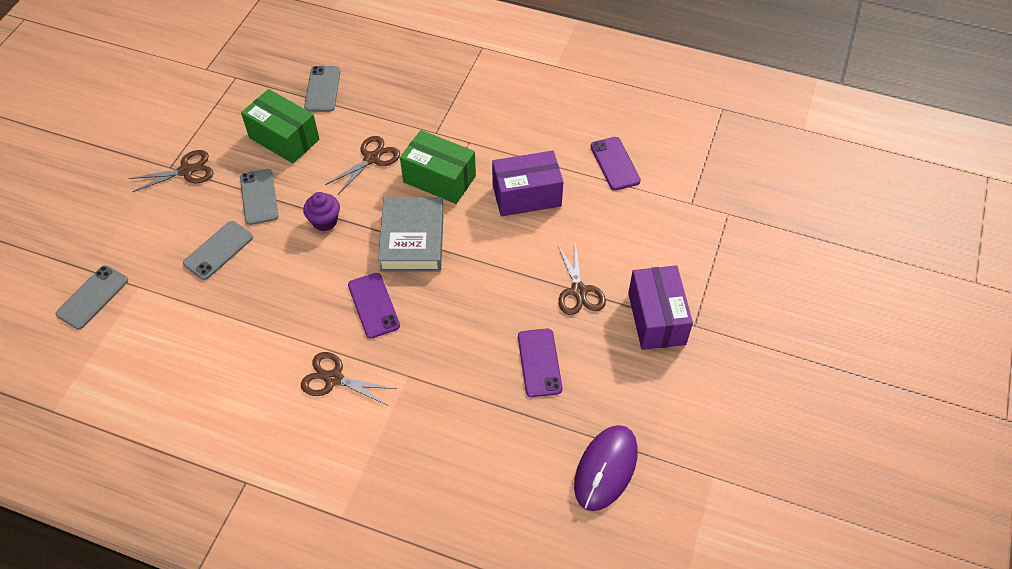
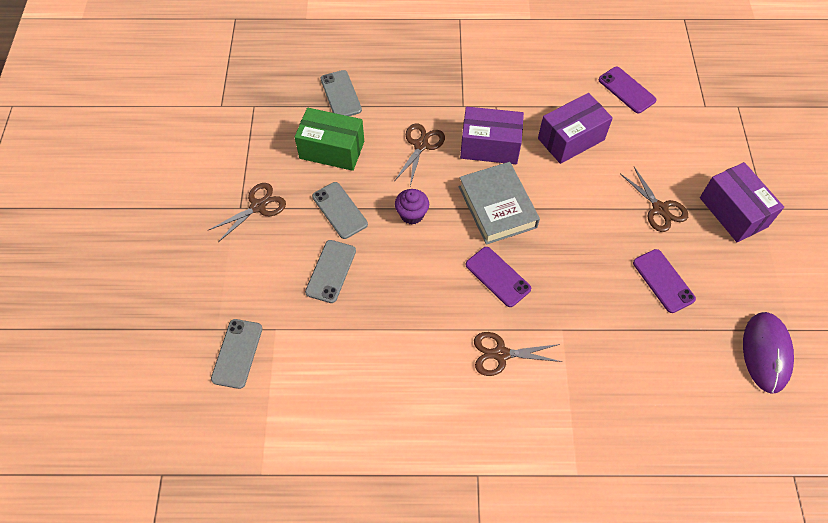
camera: 20 degrees left, 5 degrees up
(439, 179) = (490, 146): green box -> purple box

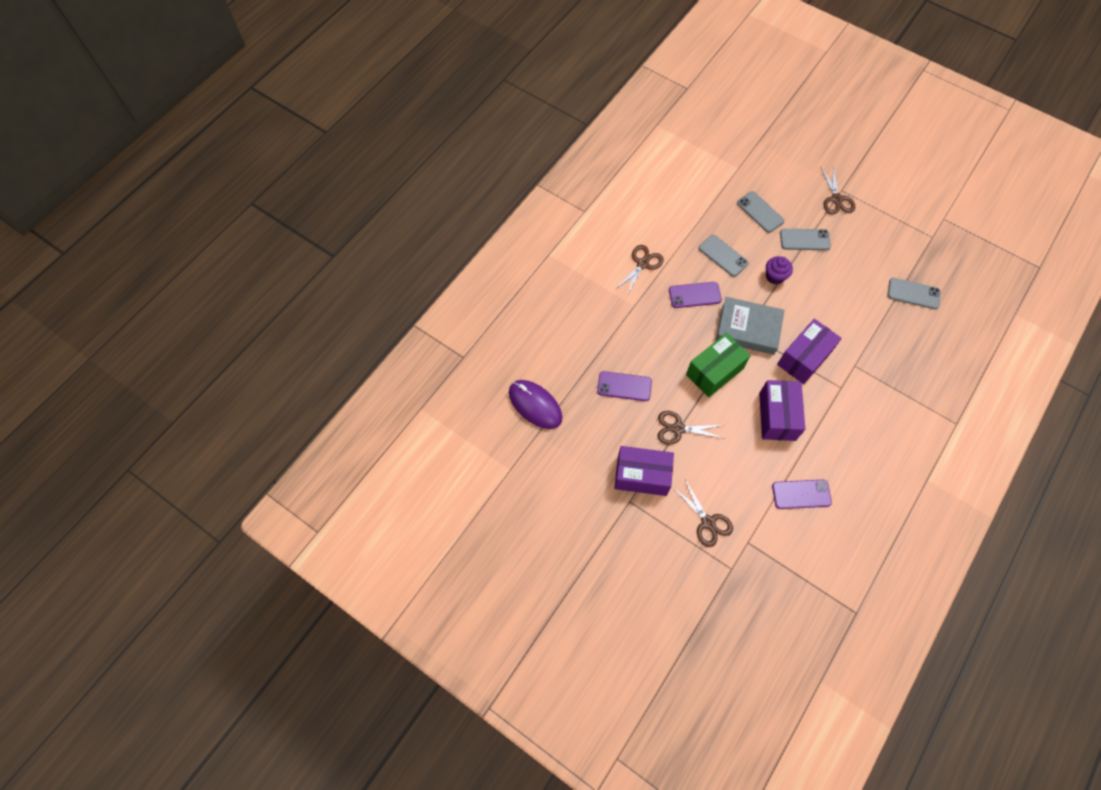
camera: 125 degrees right, 5 degrees up
(237, 353) = (734, 144): grey phone -> grey phone (723, 256)
(332, 150) = (861, 261): green box -> green box (714, 371)
(421, 145) = (832, 316): brown scissors -> brown scissors (708, 522)

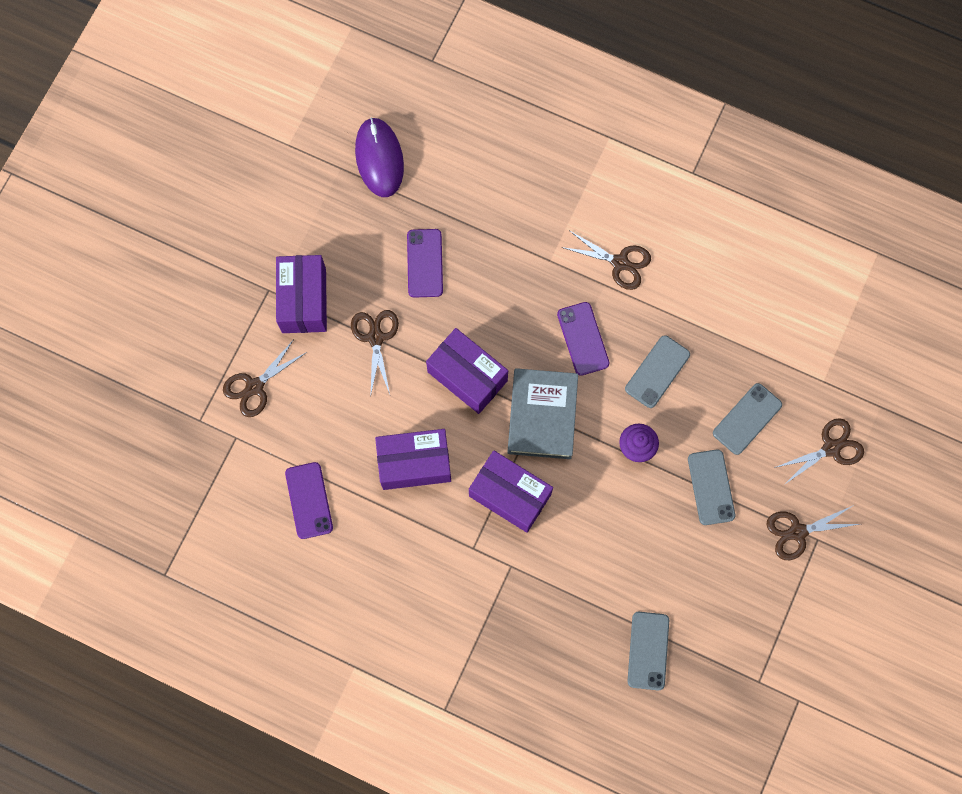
camera: 80 degrees right, 10 degrees up
(535, 405) = (379, 158): purple mouse -> purple mouse turned 45 degrees counterclockwise
(714, 371) = (467, 376): green box -> purple box
(782, 172) = (831, 448): none -> brown scissors

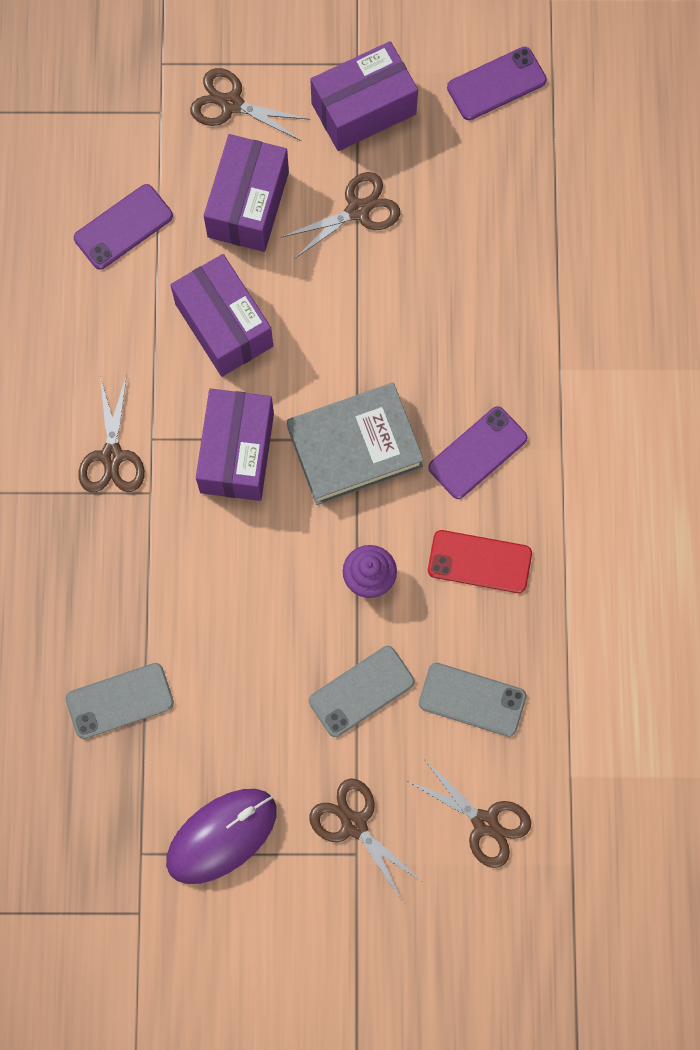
camera: 65 degrees right, 0 degrees up
(379, 158) = (588, 111): purple mouse -> purple mouse (221, 836)
(425, 263) = (480, 224): purple phone -> purple phone (496, 84)
(467, 376) = (361, 337): purple box -> purple box (248, 204)
(620, 263) = (600, 455): brown scissors -> brown scissors (112, 456)
(657, 371) = (479, 561): grey phone -> red phone

